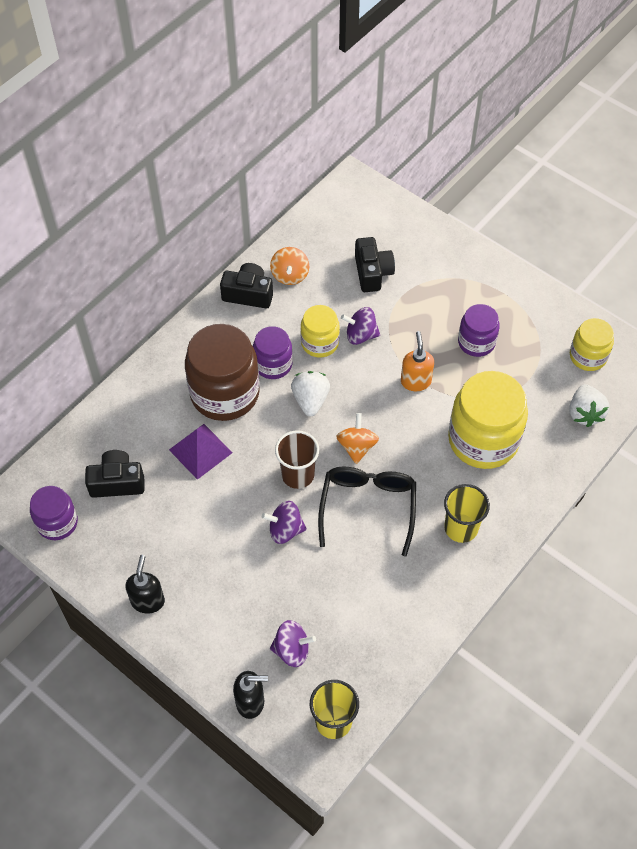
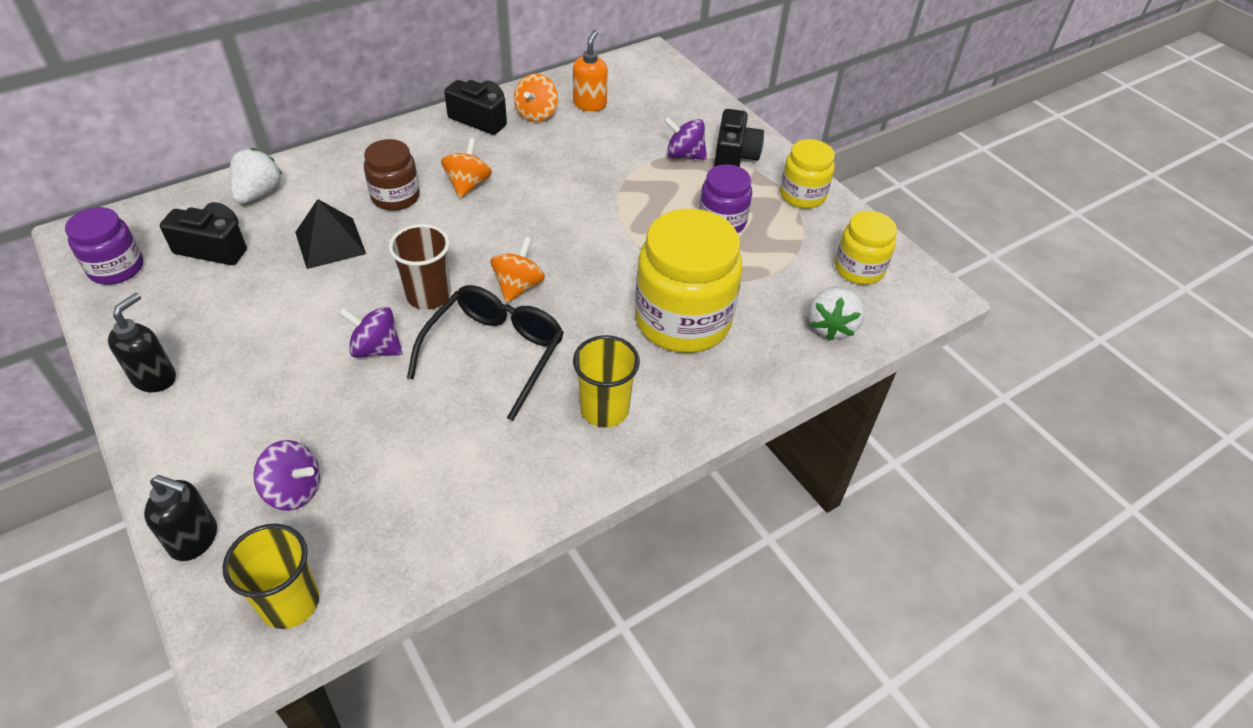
camera: 15 degrees right, 10 degrees down
(200, 451) = (330, 243): purple pyramid -> black pyramid
(225, 393) = (395, 197): brown jar -> brown jar, size x0.56
(273, 364) = (468, 184): purple jar -> orange spinning top
(310, 400) = (490, 227): white strawberry -> white strawberry (259, 193)
(320, 343) = (534, 178): yellow jar -> yellow jar (802, 195)
(360, 335) = (585, 183): purple spinning top -> purple spinning top (684, 155)
(372, 273) = (631, 132): black camera -> black camera (734, 156)
(415, 381) = (627, 240): orange soap dispenser -> orange soap dispenser (590, 104)

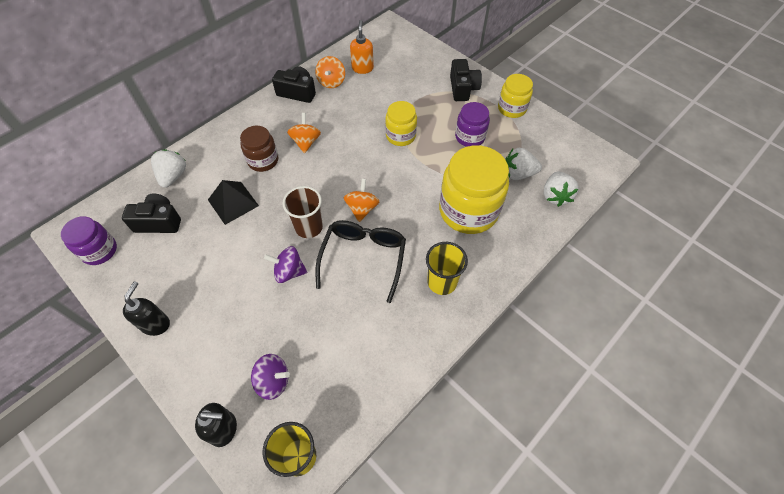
camera: 10 degrees left, 10 degrees up
(684, 155) = (432, 94): purple spinning top -> none
(781, 285) = (518, 174): none -> white strawberry
(859, 269) = (560, 153): yellow jar -> yellow jar (400, 136)

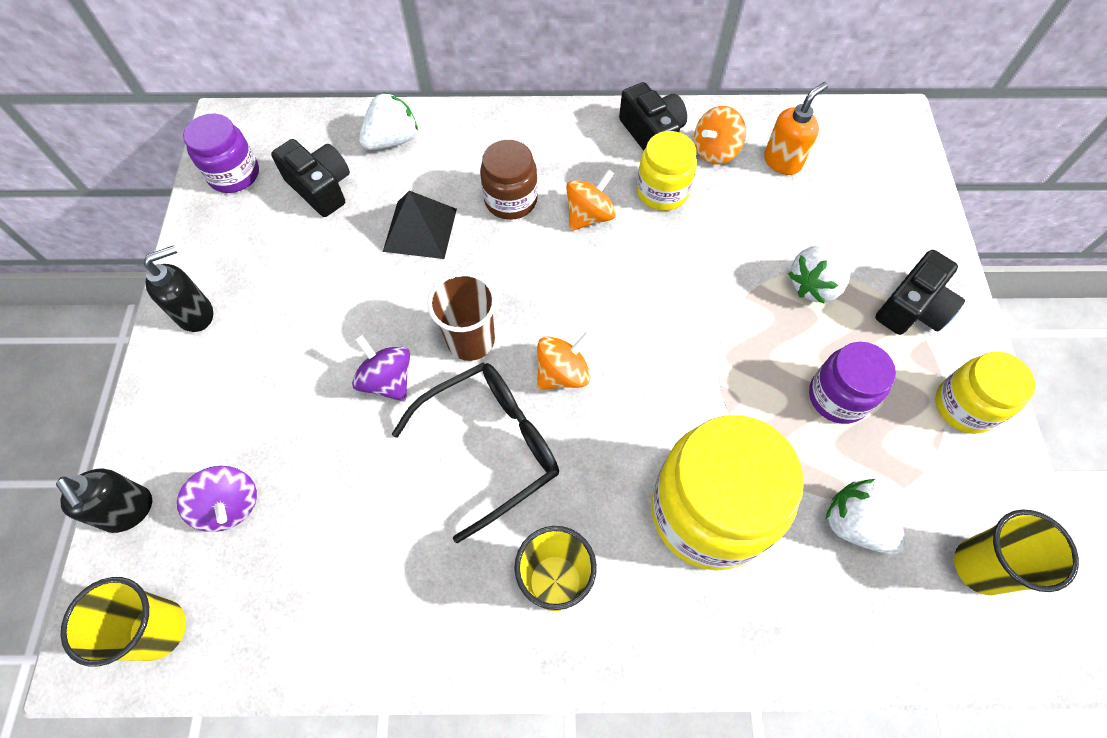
camera: 45 degrees right, 5 degrees up
(400, 136) = (730, 309): yellow jar -> yellow jar (662, 191)
(555, 196) = (880, 617): white strawberry -> white strawberry (814, 285)
(566, 155) = (980, 566): none -> yellow cup

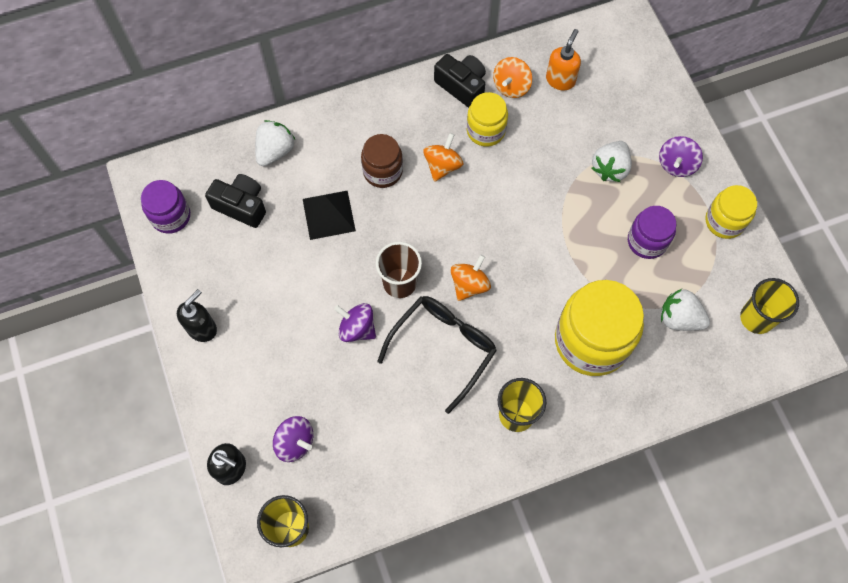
camera: 20 degrees left, 5 degrees up
(912, 308) = (676, 164): black camera -> purple spinning top

